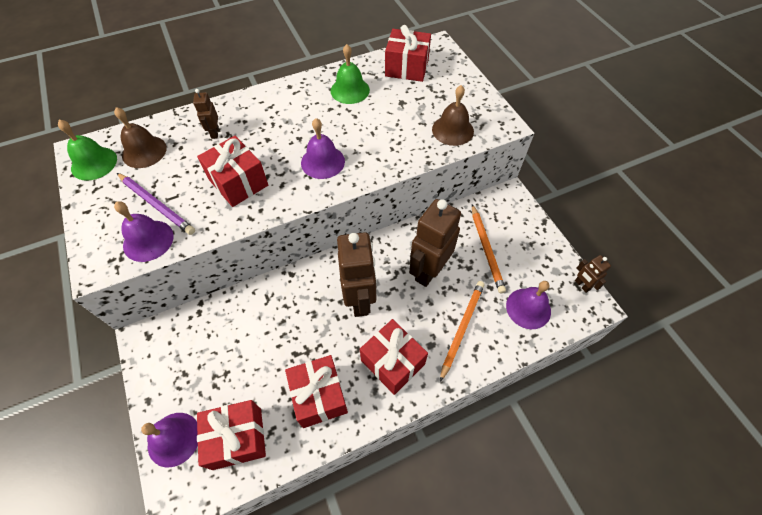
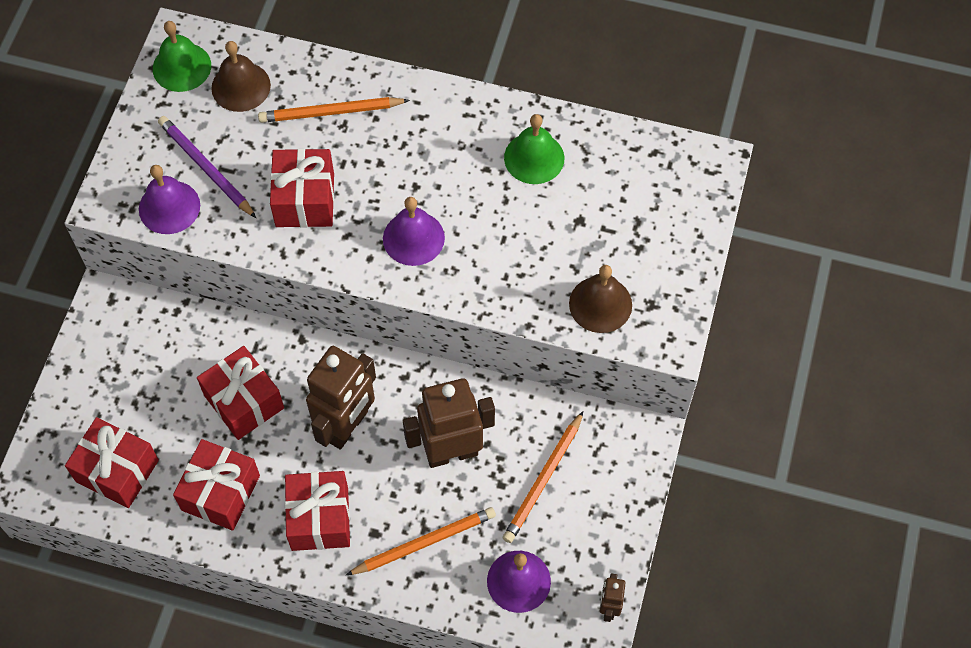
camera: 40 degrees right, 5 degrees up
(157, 204) = (206, 168): purple pencil -> purple pencil turned 150 degrees clockwise
(174, 439) = (63, 426): purple bell -> none
(214, 133) = (331, 112): brown robot -> orange pencil
(407, 68) = (637, 172): red gift -> red gift (244, 402)

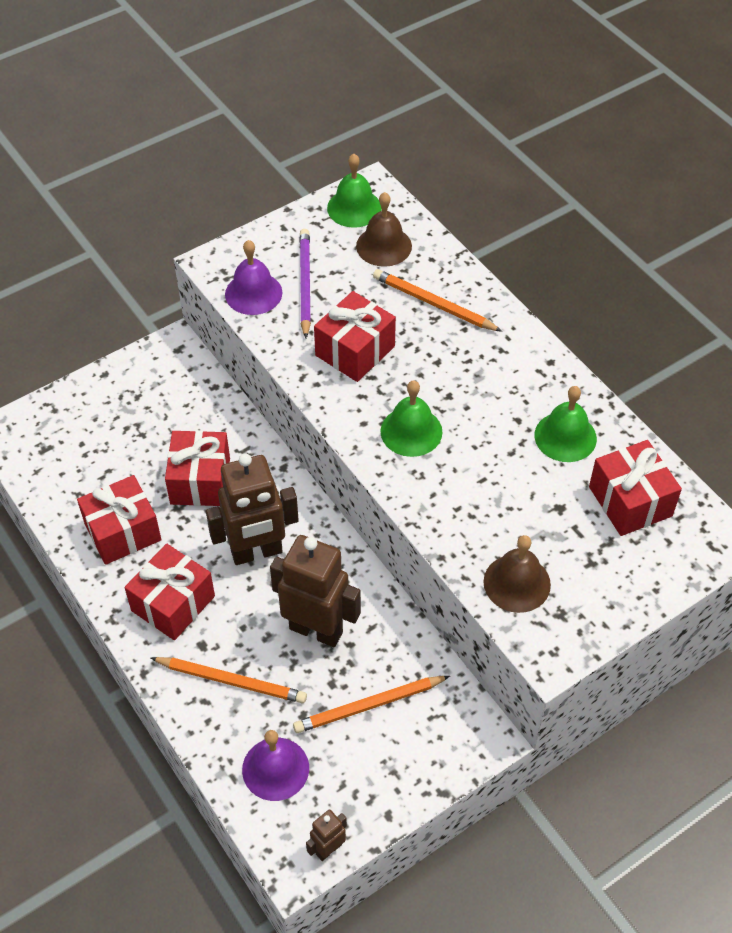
camera: 40 degrees right, 10 degrees down
(117, 471) = (70, 465): red gift -> red gift (630, 501)
(413, 238) = (411, 431): purple bell -> green bell

